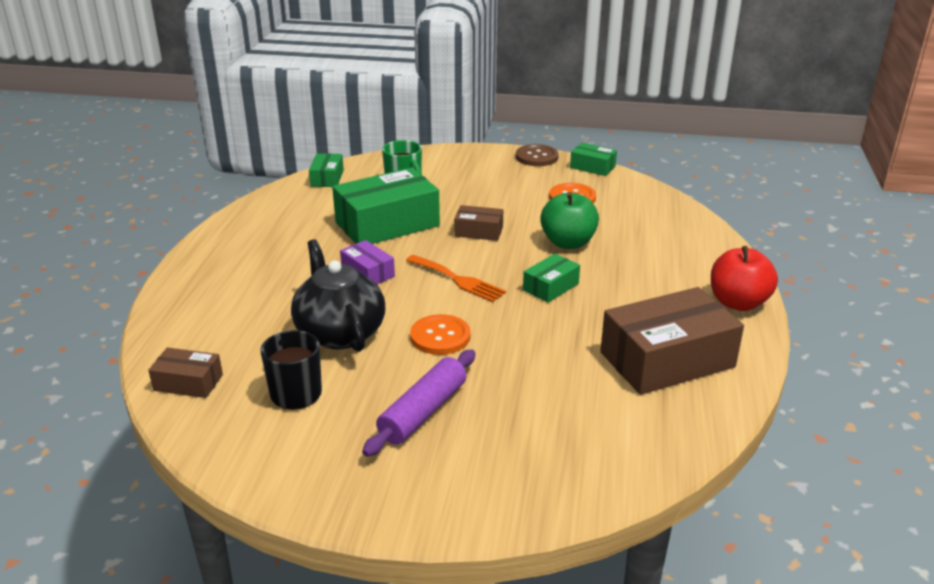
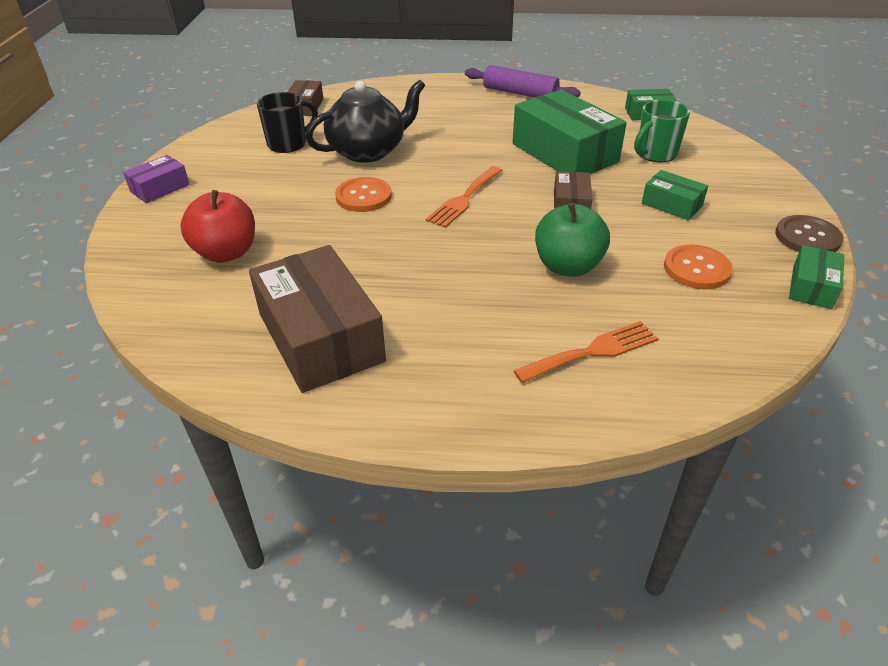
camera: 85 degrees right, 10 degrees up
(368, 272) = (467, 153): purple box -> purple box (160, 188)
(423, 412) = (256, 197): purple rolling pin -> purple rolling pin (520, 93)
(550, 287) = (461, 255): green box -> green box (672, 204)
(666, 245) = (592, 352): none -> orange fork
(738, 303) = (450, 412): red apple -> red apple (226, 253)

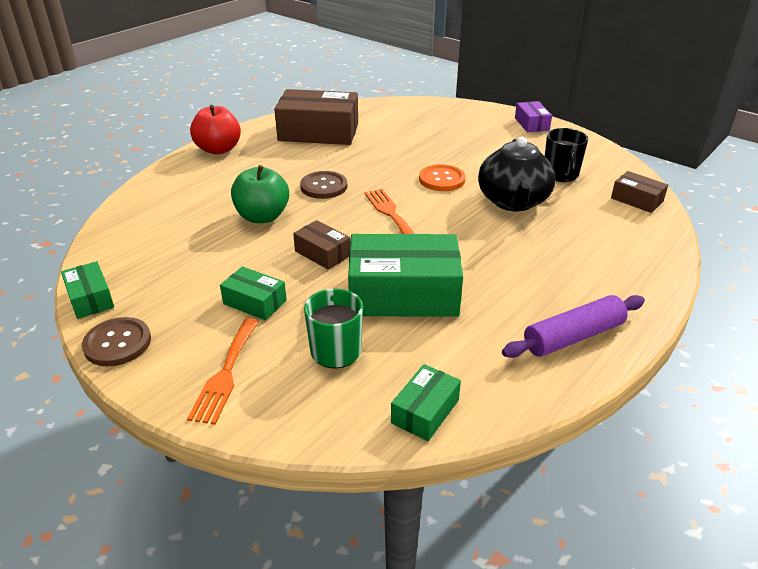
camera: 125 degrees right, 5 degrees down
(226, 253) = (427, 127): red apple -> red apple (218, 149)
(462, 259) = (324, 186): none -> brown button
(592, 352) = (193, 190): orange fork -> orange fork (225, 374)
(672, 204) = (255, 302): green box -> green box turned 45 degrees clockwise
(696, 269) = (182, 263): orange button -> none

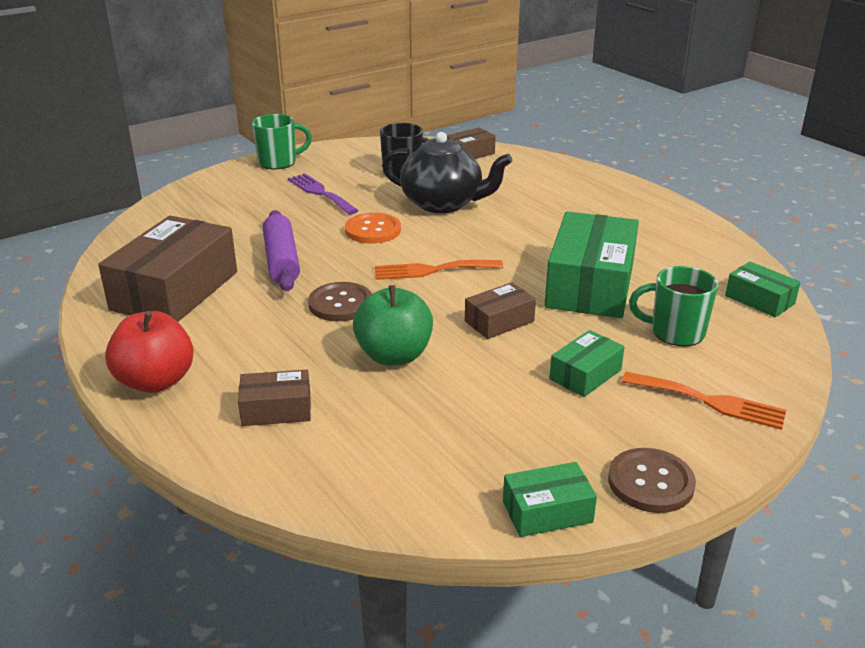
camera: 75 degrees left, 5 degrees down
(194, 189) = (276, 410): none -> brown box
(491, 149) = (320, 193): none -> purple fork
(531, 124) = (279, 162): purple box -> green mug
(573, 337) = (667, 222): purple rolling pin -> purple rolling pin (281, 261)

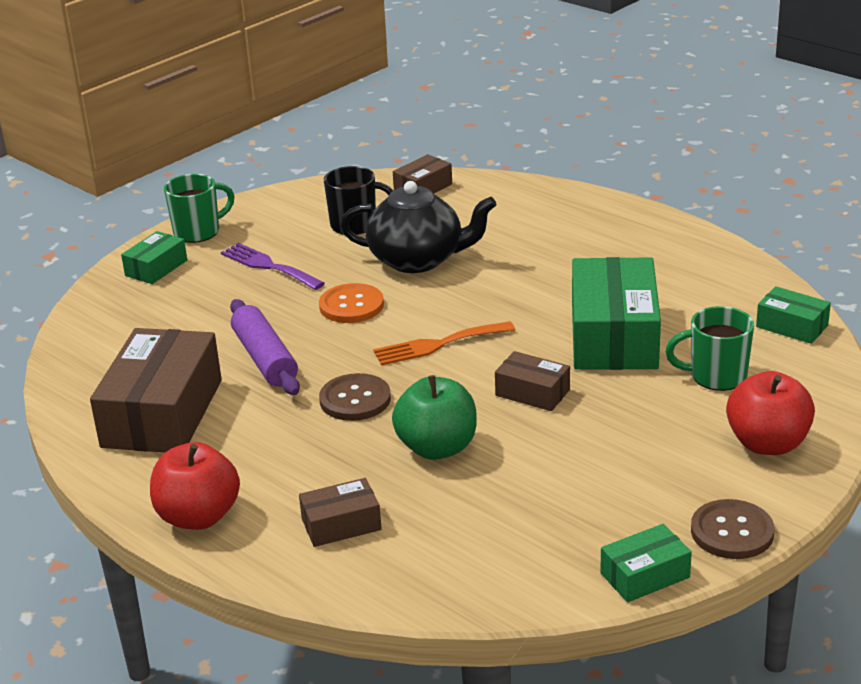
camera: 10 degrees left, 0 degrees up
(499, 321) = (532, 393): brown box -> brown box turned 75 degrees clockwise
(585, 375) = (639, 436): green box -> green box (156, 268)
(710, 401) = (767, 444): orange fork -> red apple

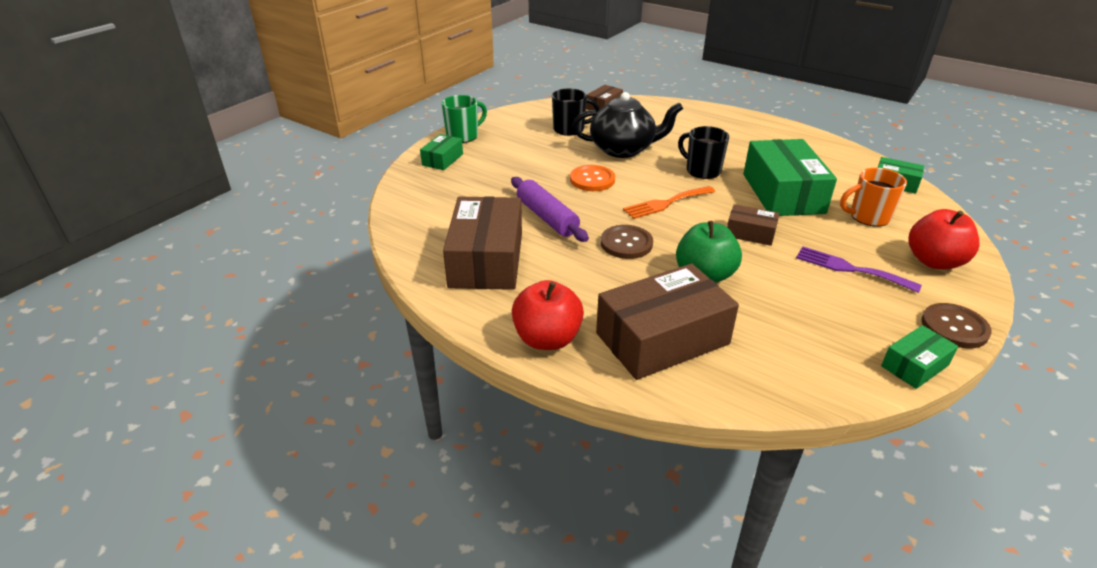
camera: 10 degrees left, 5 degrees up
(268, 266) = (522, 156): purple fork -> purple fork (850, 269)
(341, 524) = (662, 338): brown box -> brown box, size x2.03
(515, 297) = (702, 170): none -> black mug
(716, 376) = (868, 217): green mug -> orange mug

